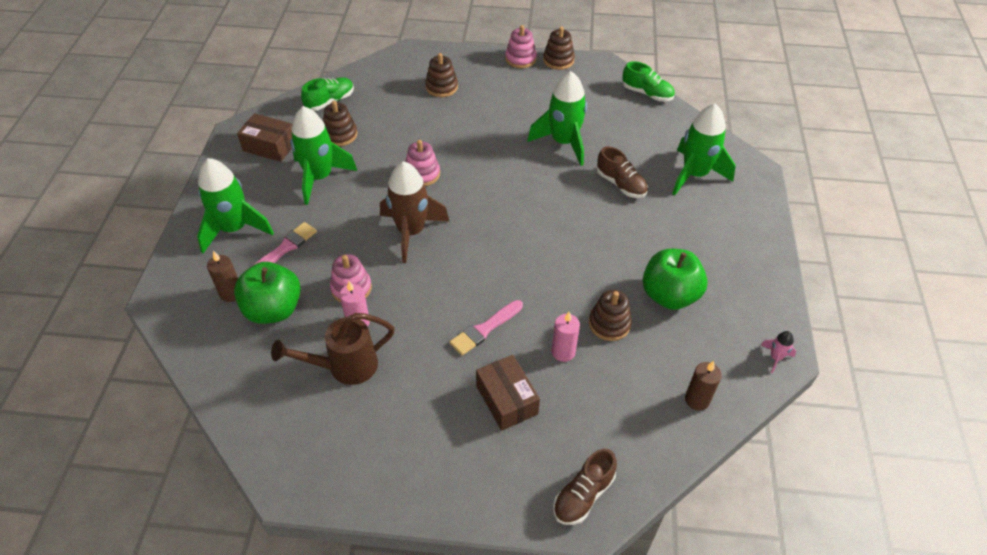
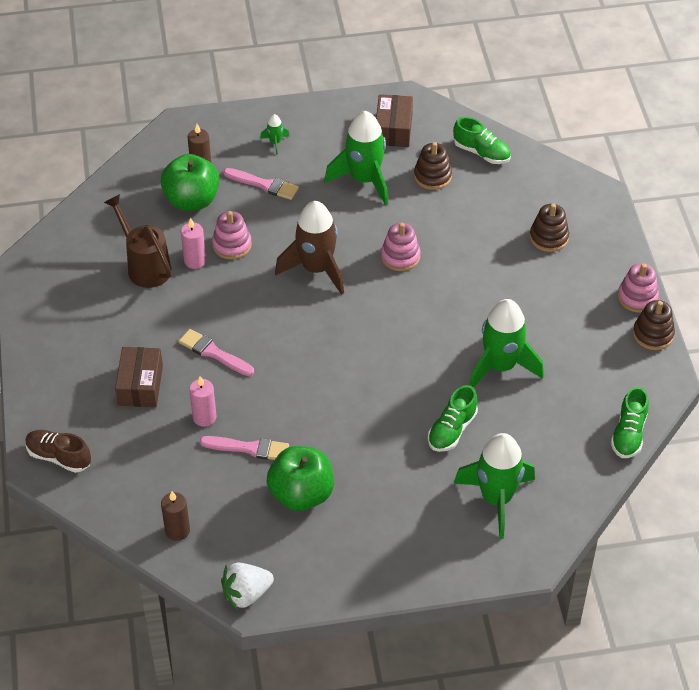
camera: 75 degrees right, 0 degrees up
(234, 229) = (275, 142): green rocket -> green rocket, size x0.42
(507, 400) = (140, 385): brown box -> brown box turned 45 degrees counterclockwise
(609, 324) = (248, 448): brown stacking toy -> pink brush
(620, 184) = (452, 430): brown shoe -> green shoe
(775, 358) = (246, 594): pink rocket -> white strawberry

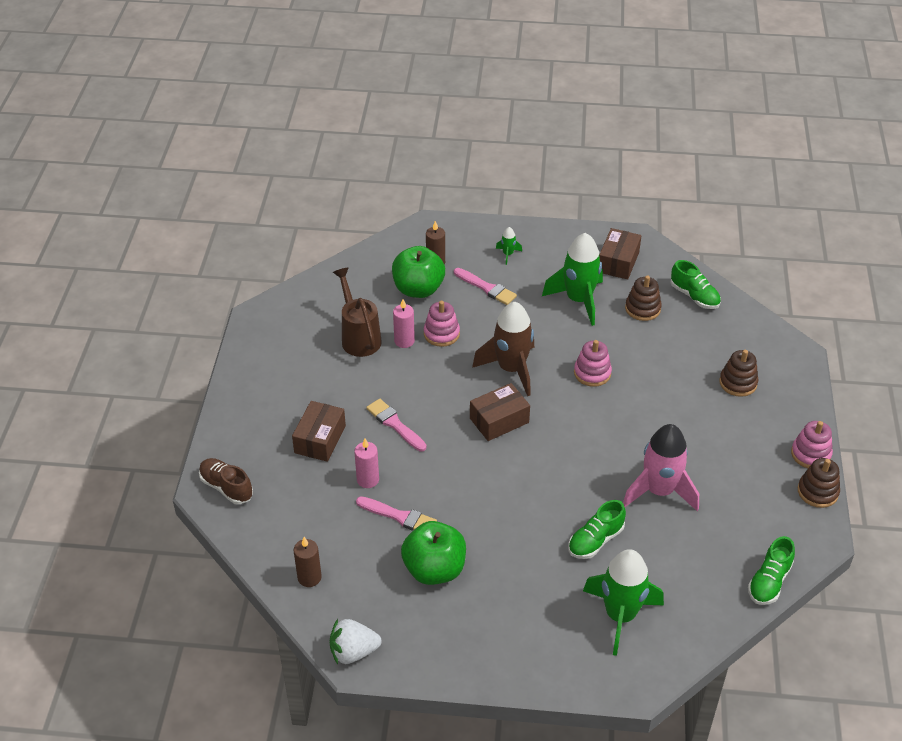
camera: 15 degrees right, 5 degrees down
(320, 326) = (499, 420): none -> brown box
(500, 366) = (659, 491): green rocket -> pink rocket

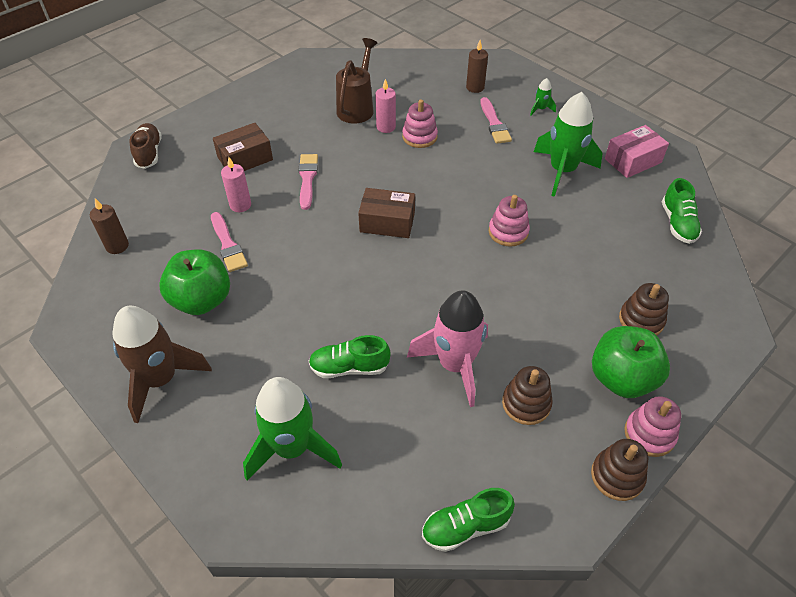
camera: 40 degrees right, 5 degrees up
(353, 652) = (73, 319): white strawberry -> none
(418, 289) = (440, 98): green apple -> green apple (621, 378)
(511, 369) = (443, 191): brown rocket -> brown rocket (161, 380)
(618, 262) = (632, 161): brown box -> pink box
(642, 308) = (614, 207): brown stacking toy -> brown stacking toy (526, 403)

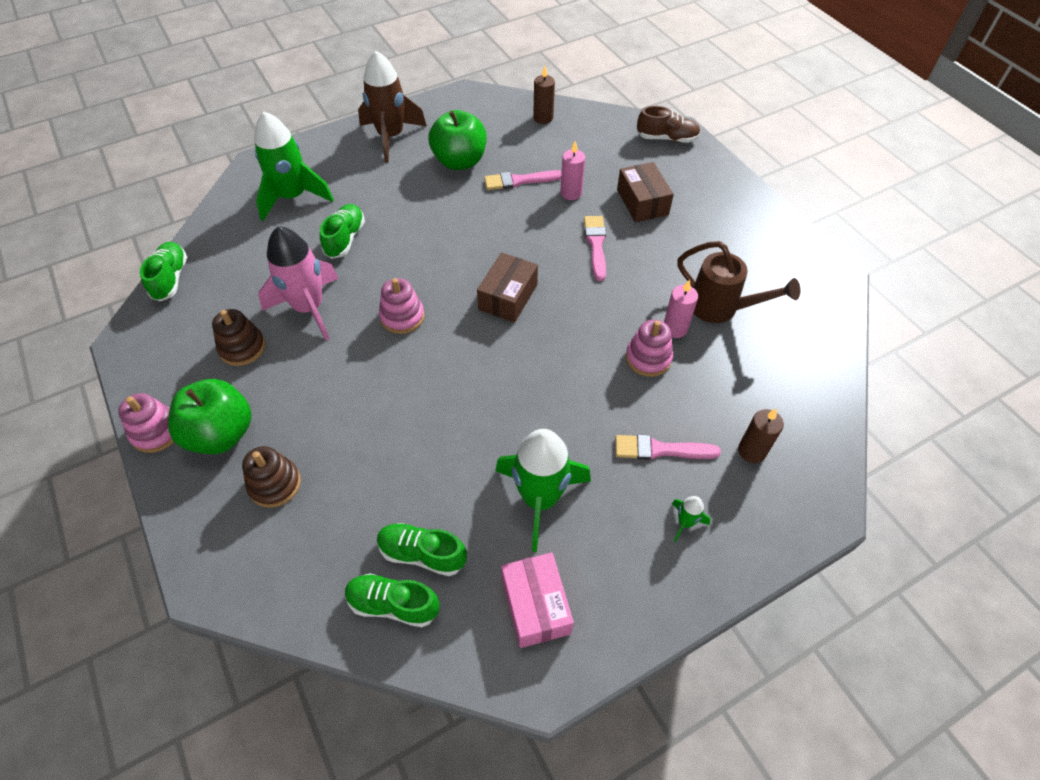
camera: 105 degrees right, 5 degrees up
(307, 179) = (596, 245): pink brush -> pink brush turned 105 degrees counterclockwise
(508, 232) = (453, 401): pink stacking toy -> pink stacking toy (402, 317)
(617, 476) = (139, 389): brown stacking toy -> none
(636, 218) = (422, 554): none -> green shoe

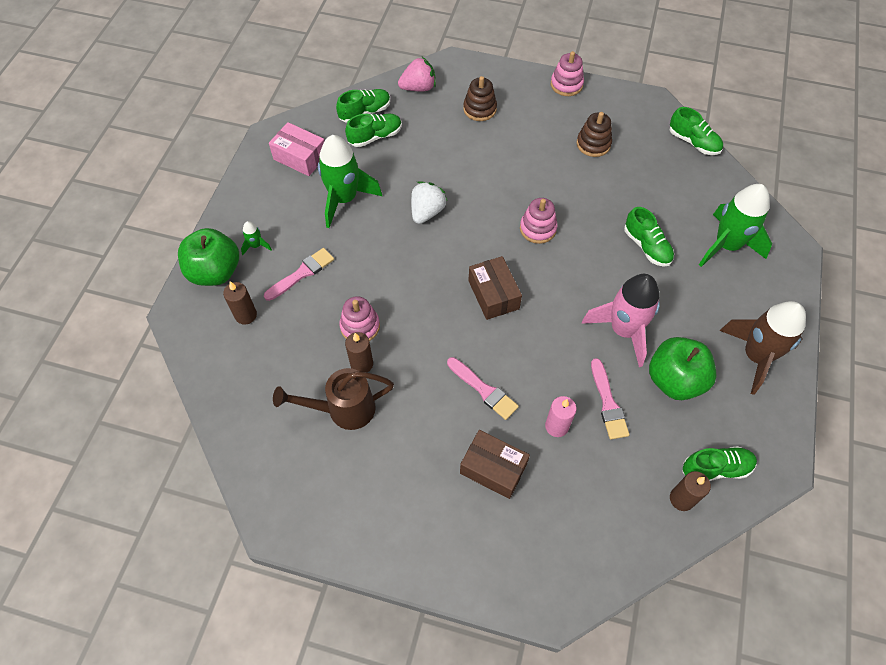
camera: 135 degrees right, 5 degrees up
(221, 434) = (536, 106): green apple -> green apple (215, 272)
(292, 582) = (418, 88): none -> pink strawberry
(309, 308) = (595, 190): pink rocket -> pink rocket (623, 330)
(475, 412) = (427, 212): none -> white strawberry
(503, 115) = (716, 468): none -> green shoe
(520, 181) = (608, 402): pink brush -> pink brush turned 135 degrees clockwise
(667, 138) = (551, 580): brown shoe -> none
(675, 328) = (362, 364): pink candle -> brown candle

